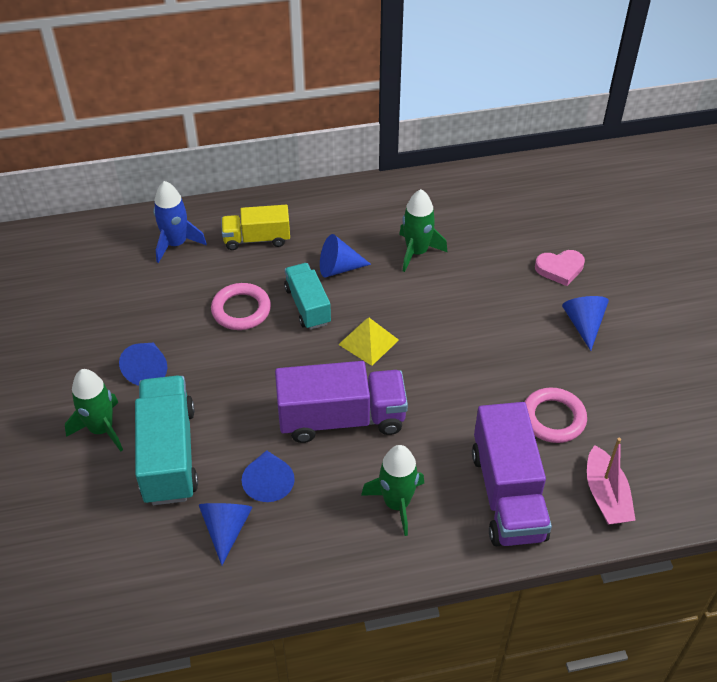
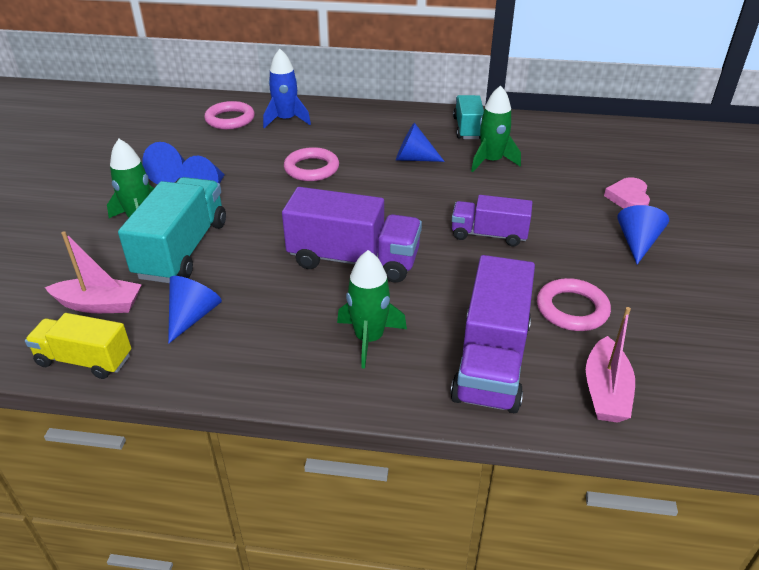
camera: 20 degrees right, 10 degrees down
(112, 258) = (230, 119): none -> pink ring
(128, 544) = (99, 305): none -> pink boat
(257, 239) = (354, 129): yellow truck -> yellow truck (85, 360)
(269, 482) = (255, 291): blue cone -> blue cone (170, 176)
(308, 306) = (371, 177): turquoise truck -> turquoise truck (467, 128)
(368, 342) = (412, 211): yellow pyramid -> none
(451, 351) = (489, 235): none -> purple truck
(560, 269) = (628, 198): pink heart -> pink heart turned 90 degrees clockwise

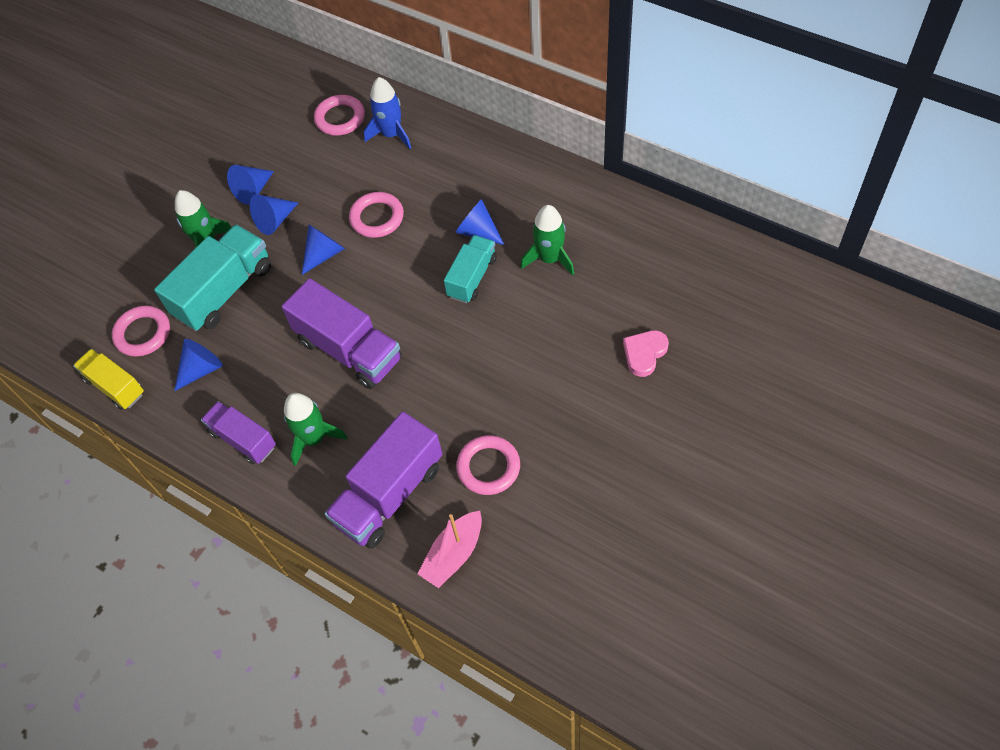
camera: 30 degrees right, 20 degrees up
(99, 305) = (143, 333): pink boat -> pink ring
(467, 128) = (560, 200): turquoise truck -> turquoise truck (472, 277)
(489, 235) = (479, 358): purple truck -> purple truck (243, 439)
(637, 243) = (604, 413): blue cone -> blue cone (324, 254)

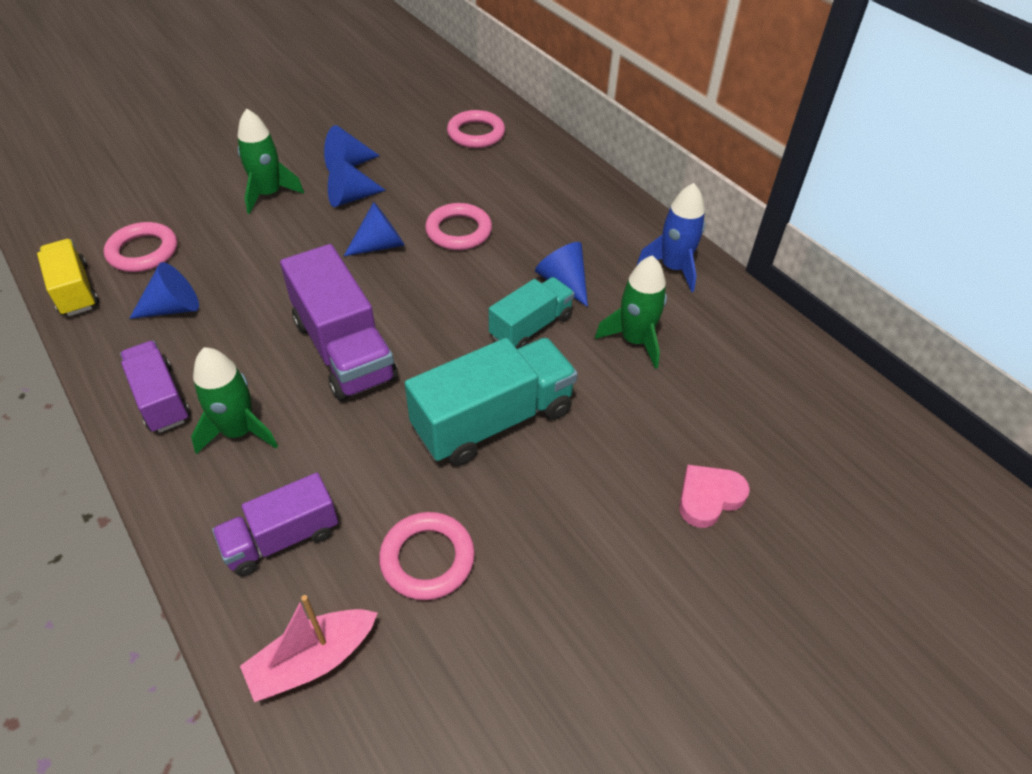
camera: 15 degrees right, 10 degrees down
(224, 291) = (253, 243): turquoise truck -> turquoise truck (493, 420)
(389, 494) = (282, 538): purple truck -> purple truck, size x0.62
(391, 134) = (520, 163): blue rocket -> blue rocket (673, 268)

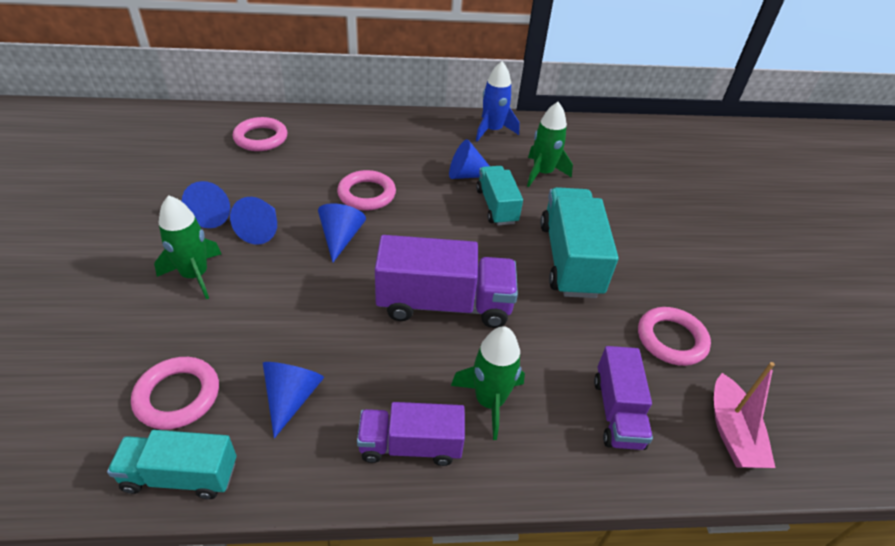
camera: 60 degrees left, 5 degrees down
(75, 290) = (180, 475): yellow truck -> turquoise truck
(709, 497) = (679, 206): pink heart -> none

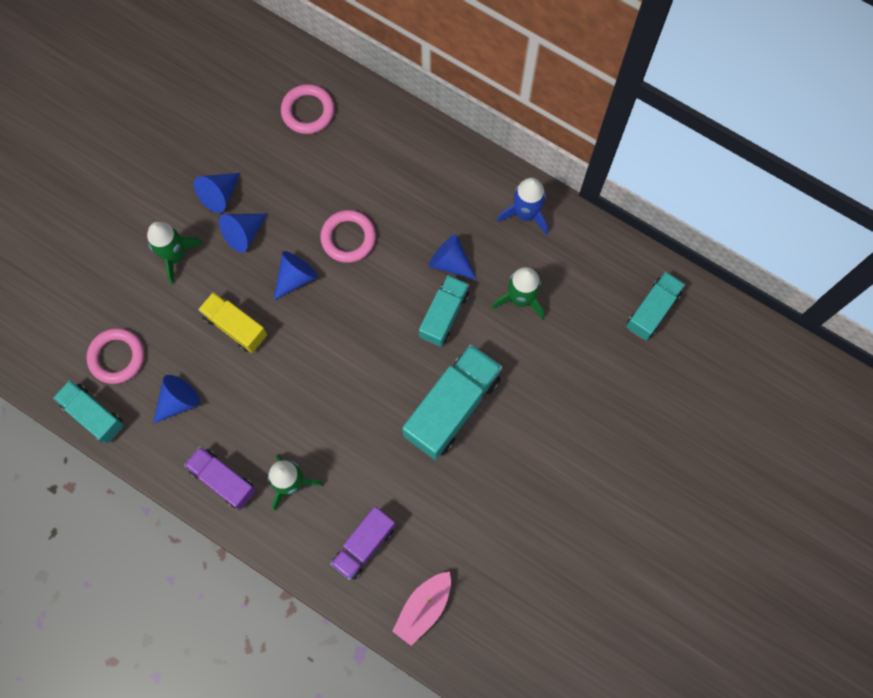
camera: 40 degrees right, 30 degrees up
(308, 300) = (235, 326): none -> yellow truck
(444, 304) = (323, 389): purple truck -> none
(634, 143) = (652, 310): none -> turquoise truck
(671, 339) = (456, 522): pink ring -> none

